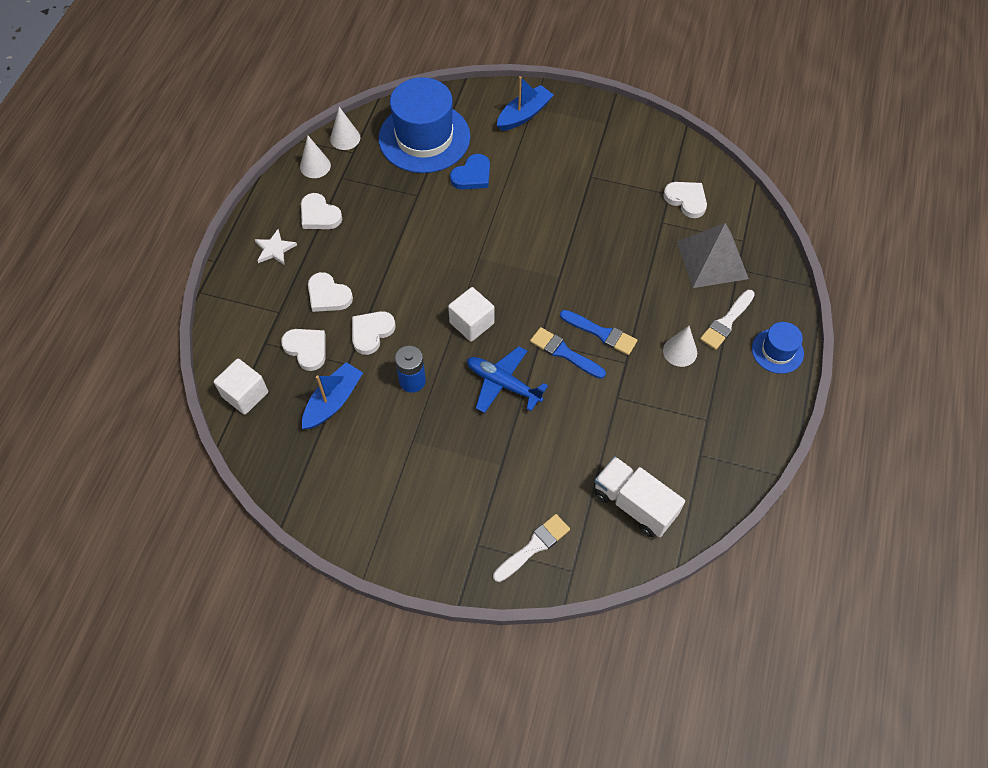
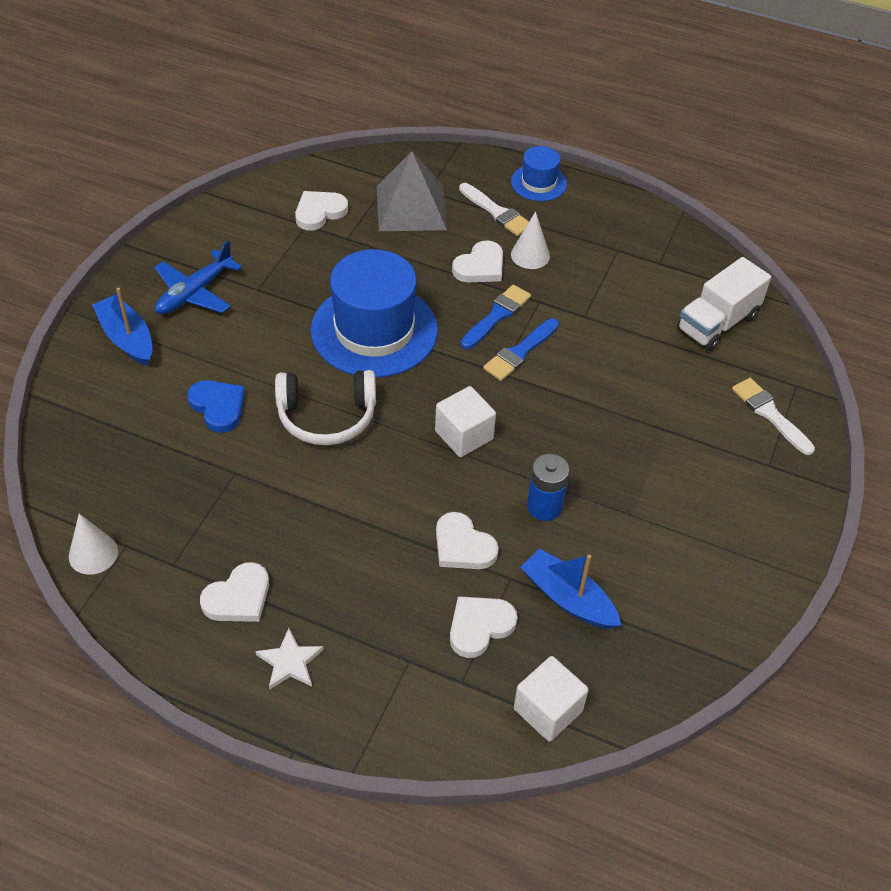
camera: 85 degrees left, 10 degrees down
(315, 166) = (137, 598): white cone -> none
(328, 295) = (391, 594): white heart -> white heart (480, 266)
(424, 137) = (128, 454): blue hat -> blue hat (374, 330)
(475, 237) = (326, 416): none -> white headphones
(503, 383) = (557, 415): blue plane -> blue plane (194, 293)

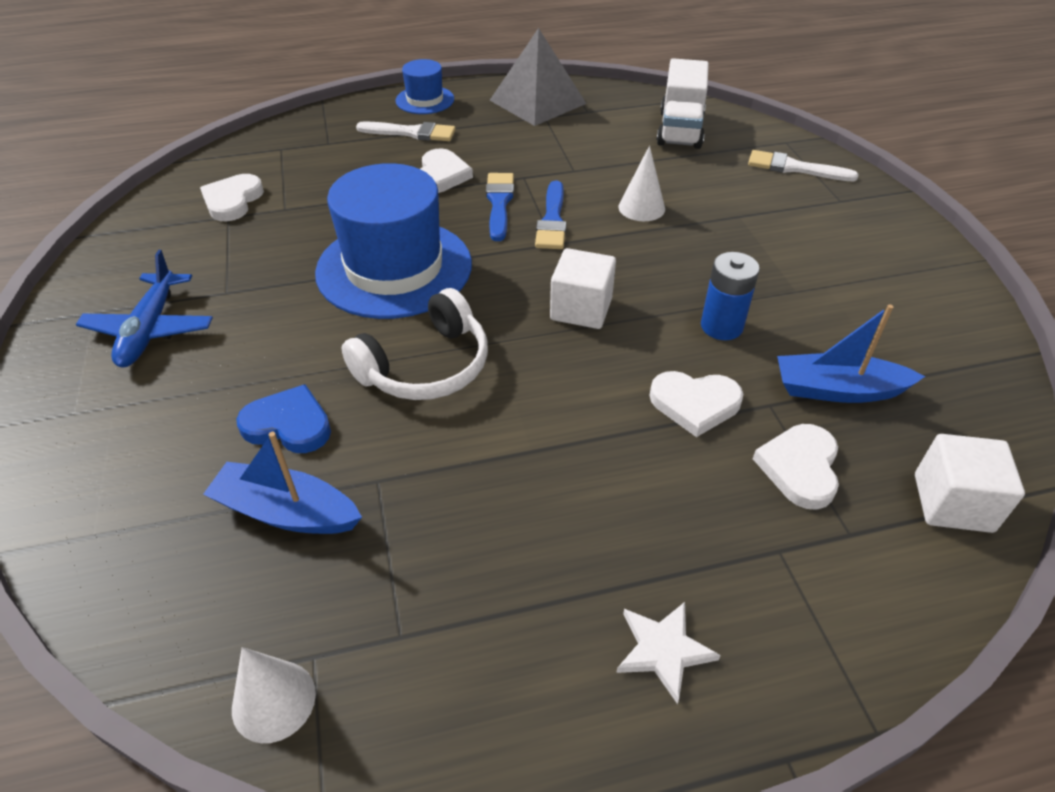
camera: 35 degrees left, 5 degrees down
(127, 338) = (98, 416): blue boat -> blue boat (286, 512)
(238, 597) = (524, 618): white heart -> none
(411, 208) = (326, 161): grey pyramid -> grey pyramid (537, 102)
(530, 255) = (476, 149): white cone -> white cone (641, 207)

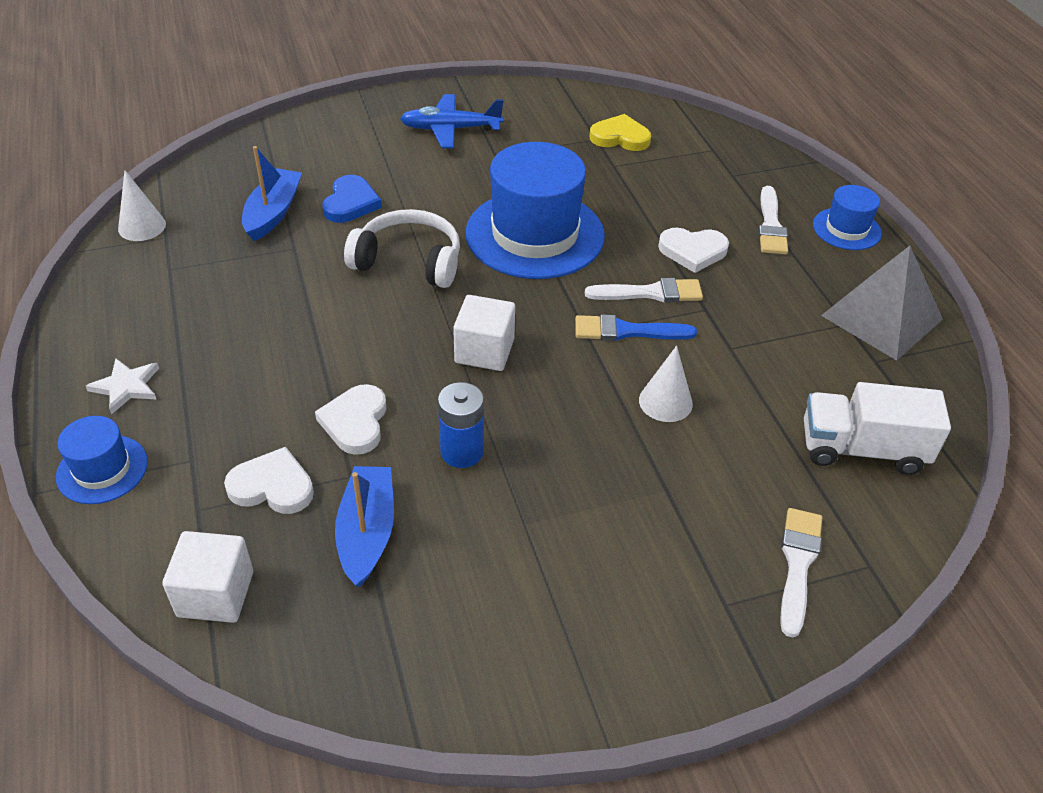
camera: 85 degrees right, 0 degrees up
(232, 201) = (620, 137): white heart -> yellow heart
(425, 366) = (409, 261): white headphones -> white headphones turned 150 degrees clockwise
(499, 203) = (650, 293): blue brush -> white brush
(817, 651) = (102, 469): none -> blue hat

